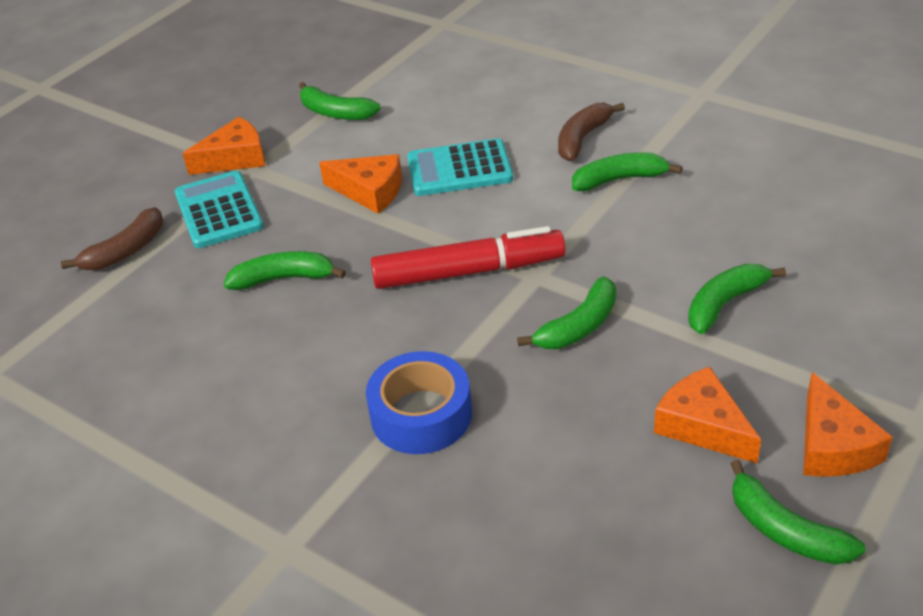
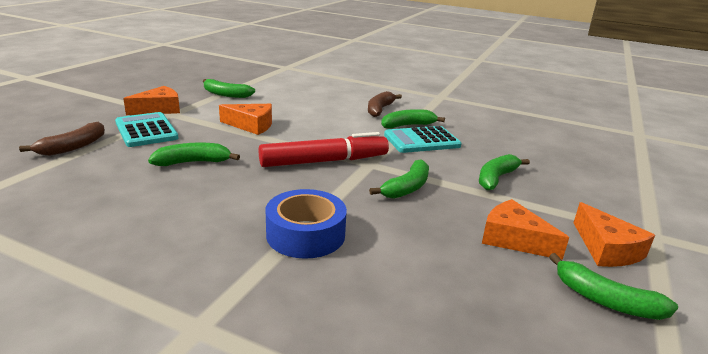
camera: 15 degrees left, 15 degrees down
(459, 169) = (308, 118): turquoise calculator -> turquoise calculator (421, 141)

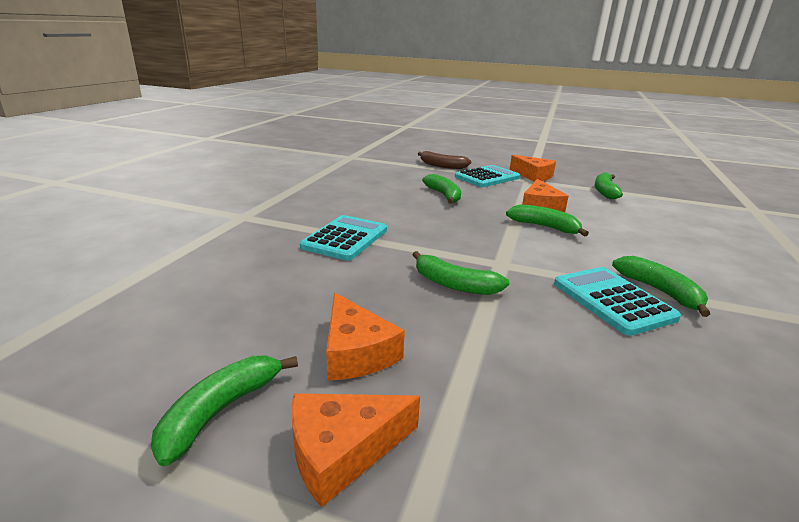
camera: 85 degrees right, 0 degrees up
(305, 234) = (345, 238): blue tape -> turquoise calculator
(324, 161) = (487, 241): red marker -> none
(379, 109) = (694, 271): brown banana -> none
(496, 178) = (532, 360): green banana -> green banana (544, 227)
(513, 239) = (356, 352): orange cheese -> orange cheese turned 120 degrees clockwise

